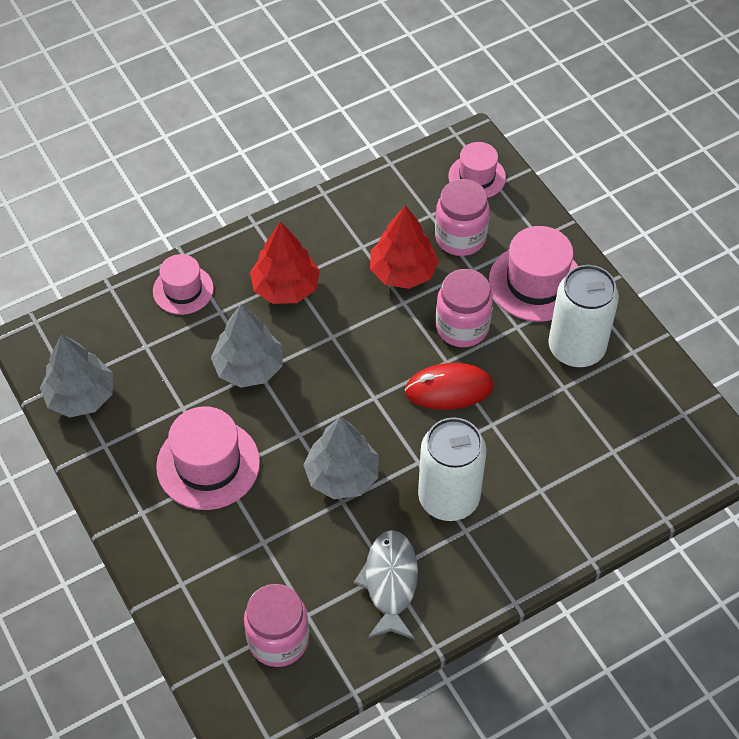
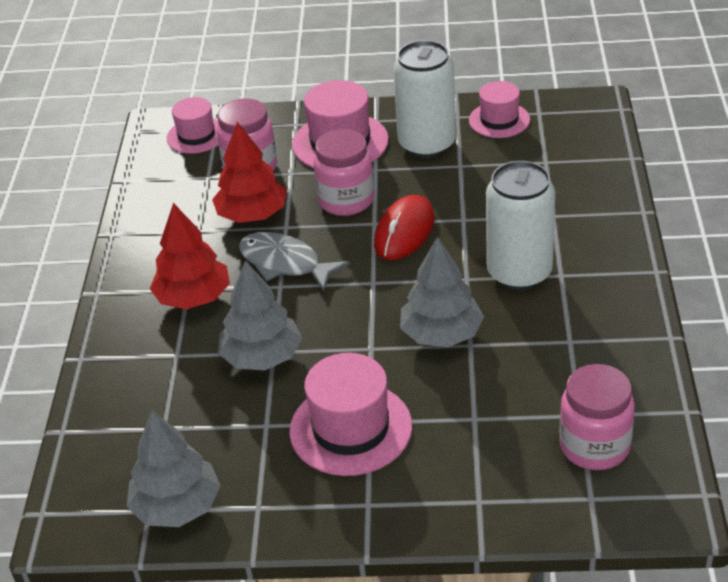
camera: 55 degrees left, 15 degrees down
(183, 290) = (122, 374): pink hat -> pink hat (499, 120)
(390, 583) = (582, 343): grey fish -> grey fish (285, 263)

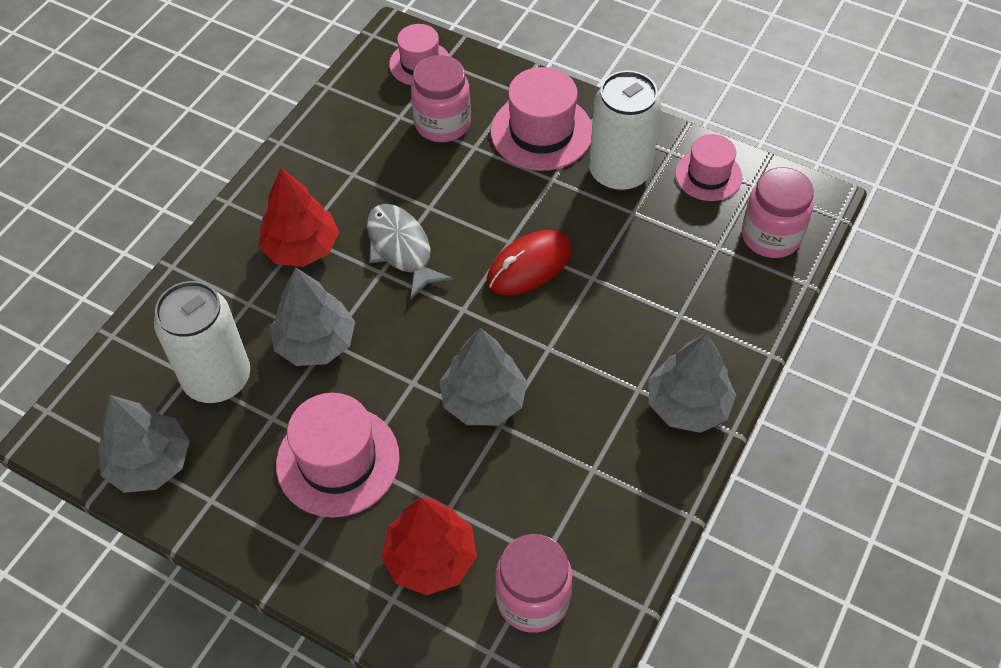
camera: 25 degrees right, 15 degrees up
(252, 215) = (409, 179): red tree -> red tree (430, 558)
(346, 200) = (501, 203): pink jar -> pink jar (770, 236)
(519, 273) = (601, 367): white can -> white can (217, 378)
(608, 268) = (688, 405): none -> grey tree

